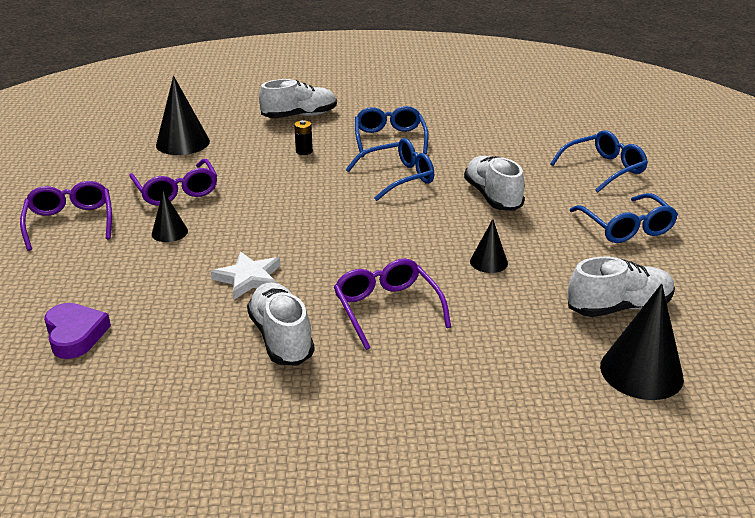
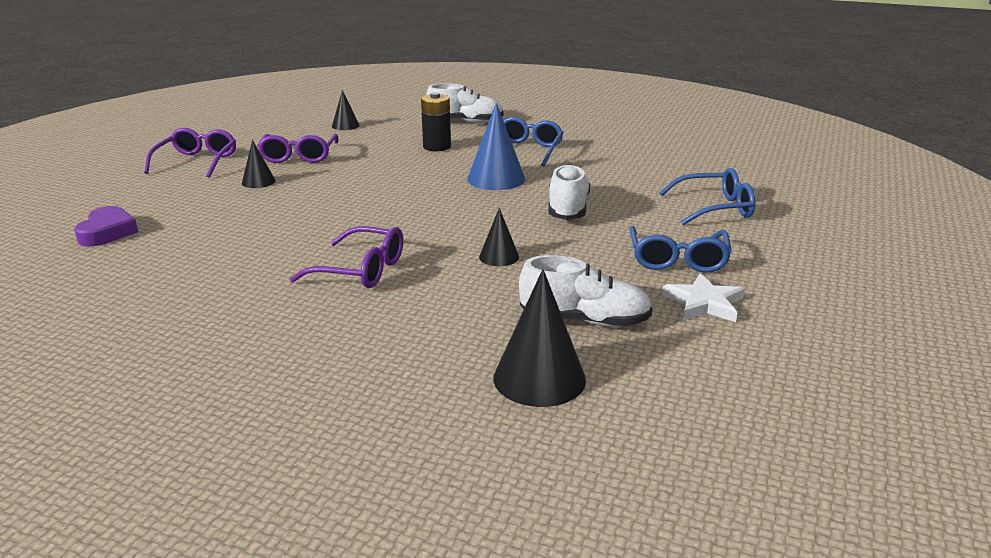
camera: 25 degrees right, 5 degrees down
(183, 143) = (345, 126): black cone -> black cone, size x0.56
(249, 278) = (277, 224): white star -> white star (704, 303)
(281, 338) = (249, 270): white shoe -> none
(304, 151) = (437, 147): black battery -> black battery, size x1.71
(387, 309) = (361, 270): purple glasses -> purple glasses turned 105 degrees clockwise
(398, 177) = (496, 179): blue glasses -> blue cone

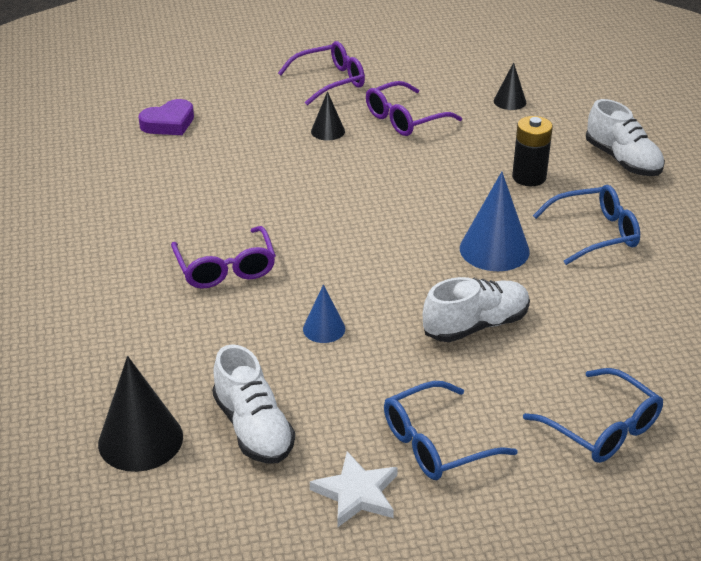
camera: 55 degrees right, 10 degrees up
(499, 257) = (324, 329): black cone -> blue cone

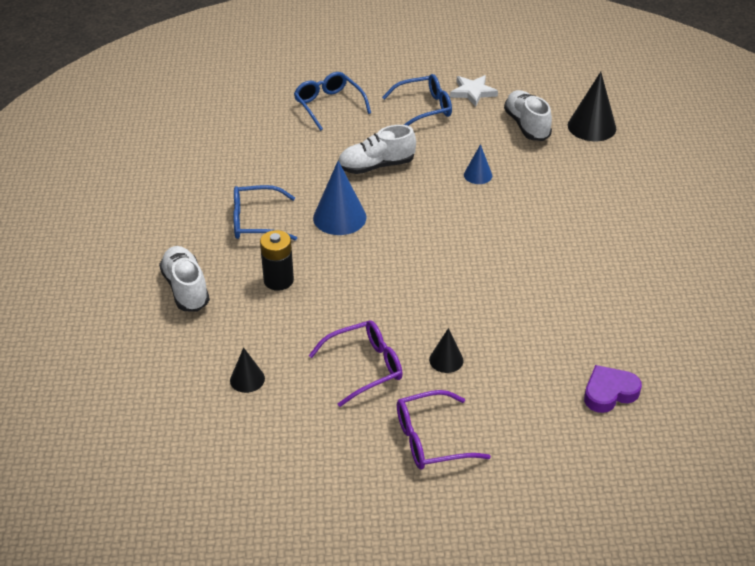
camera: 170 degrees left, 5 degrees up
(225, 268) = (545, 225): purple glasses -> none

